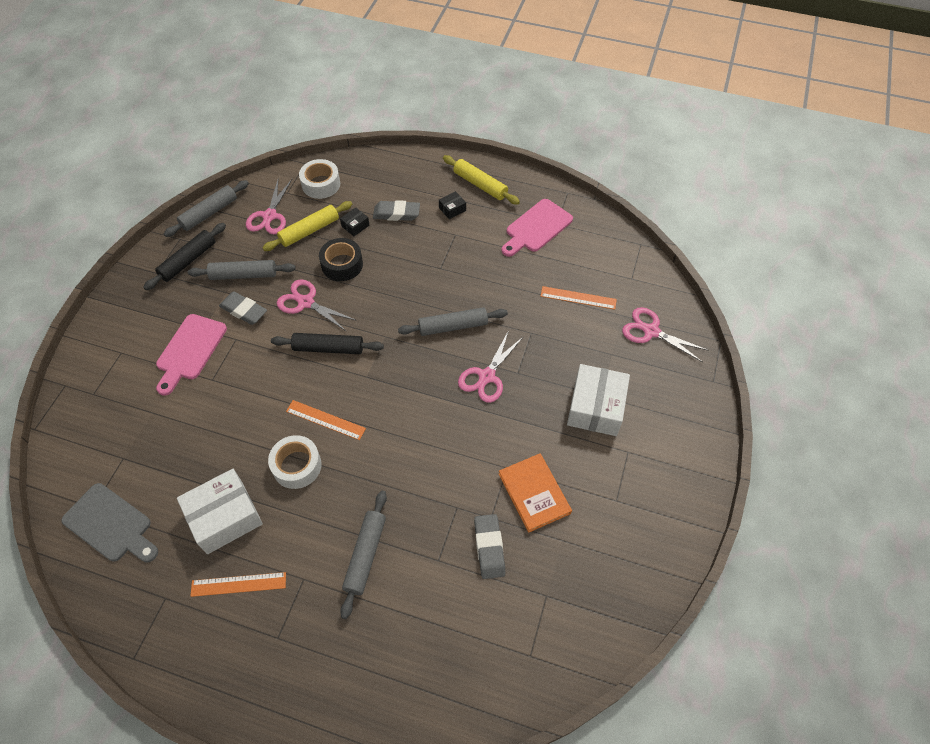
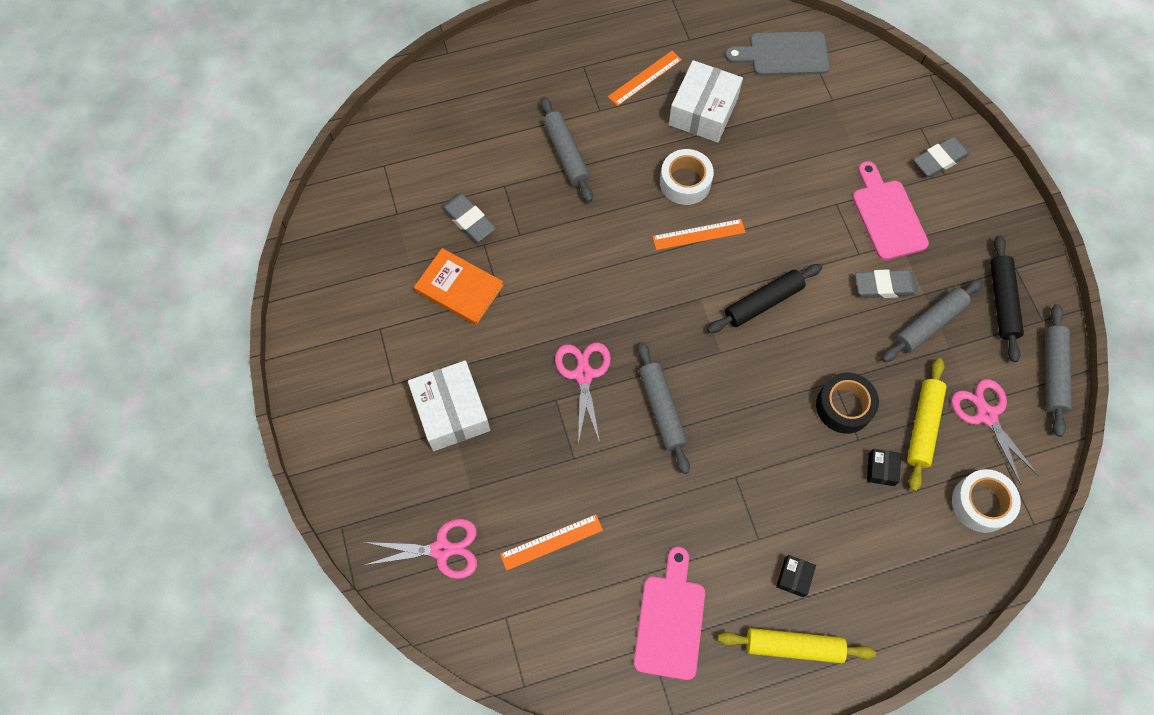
camera: 145 degrees right, 10 degrees up
(306, 302) = (835, 336): pink scissors -> none
(396, 213) = (852, 522): grey eraser -> grey eraser (940, 160)
(453, 326) = (661, 409): grey rolling pin -> grey rolling pin turned 60 degrees counterclockwise

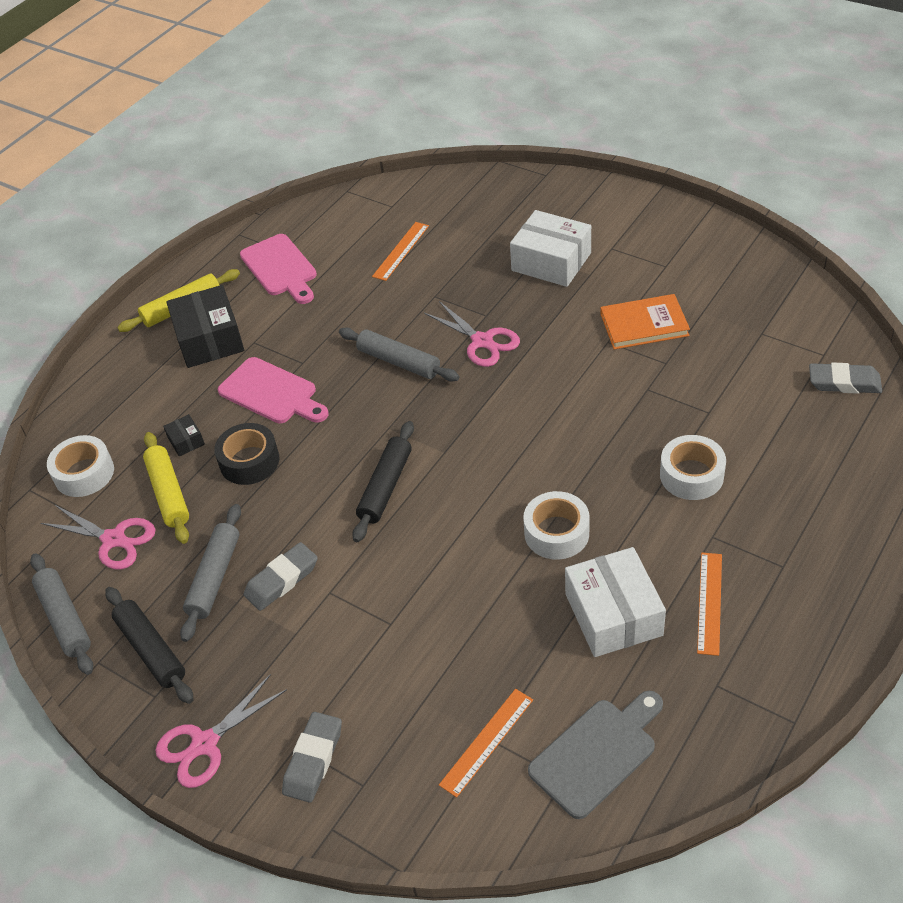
camera: 145 degrees right, 20 degrees down
(442, 550) = (468, 205): pink scissors -> pink scissors (204, 744)
(468, 220) = (701, 369): grey eraser -> grey eraser (844, 383)
(566, 154) = (691, 475): grey rolling pin -> white tape
(698, 234) = (497, 498): orange ruler -> orange ruler (487, 742)
(794, 577) = (209, 339): black box -> black box, size x2.23
(887, 215) = (328, 650): pink cutting board -> pink cutting board (271, 393)

